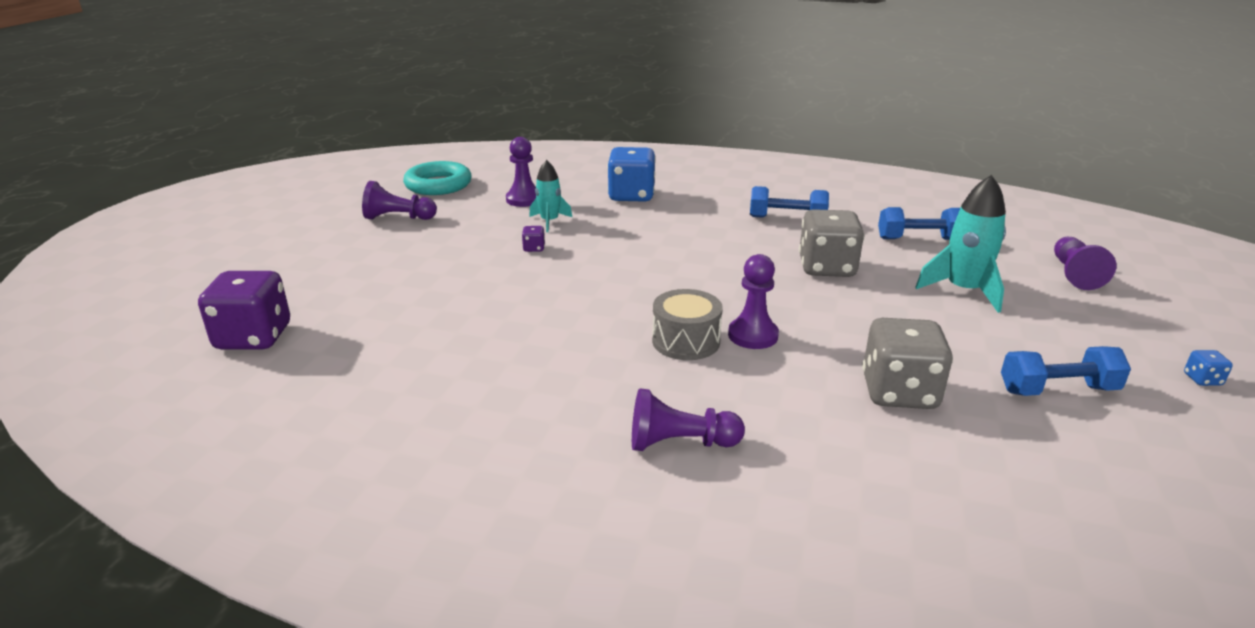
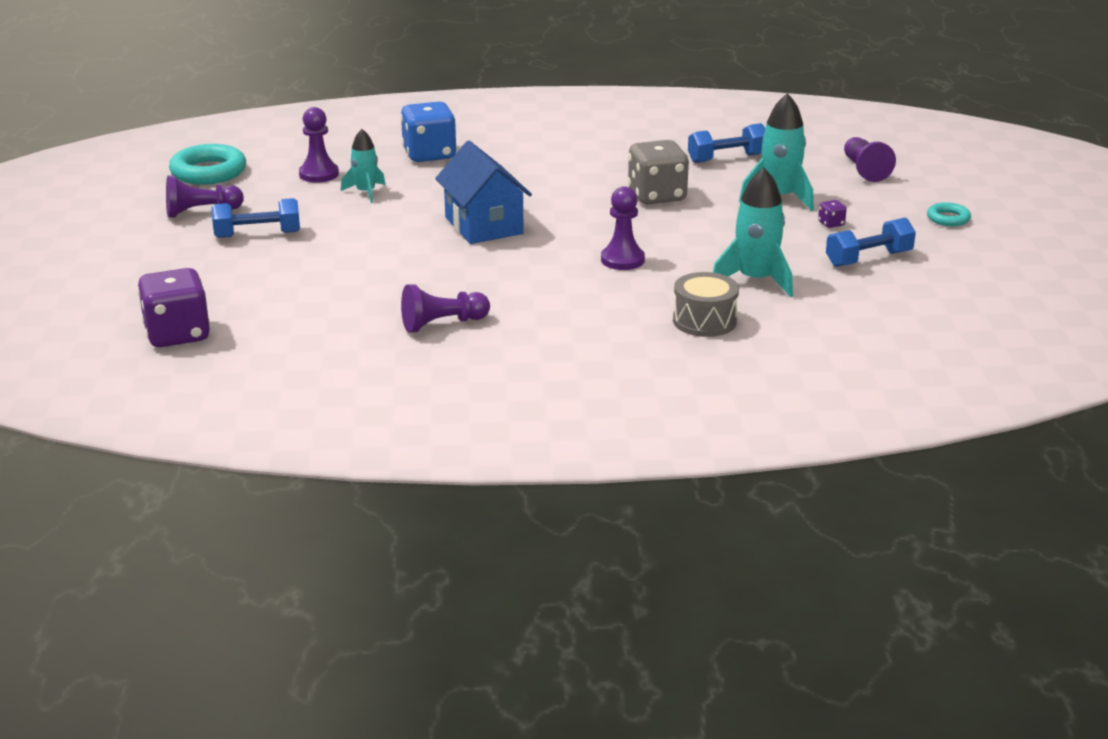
camera: 20 degrees left, 0 degrees up
(534, 248) = (372, 220): purple dice -> purple dice (831, 224)
(632, 271) = (483, 226): none -> blue house
(680, 443) = (609, 340): purple pawn -> purple pawn (442, 324)
(686, 341) = (570, 273): grey drum -> grey drum (704, 321)
(787, 219) = (598, 156): blue dumbbell -> blue dumbbell (257, 234)
(899, 392) = (755, 280): grey dice -> turquoise rocket
(1176, 352) = (948, 218): none -> turquoise ring
(1202, 379) = (967, 235): blue dice -> none

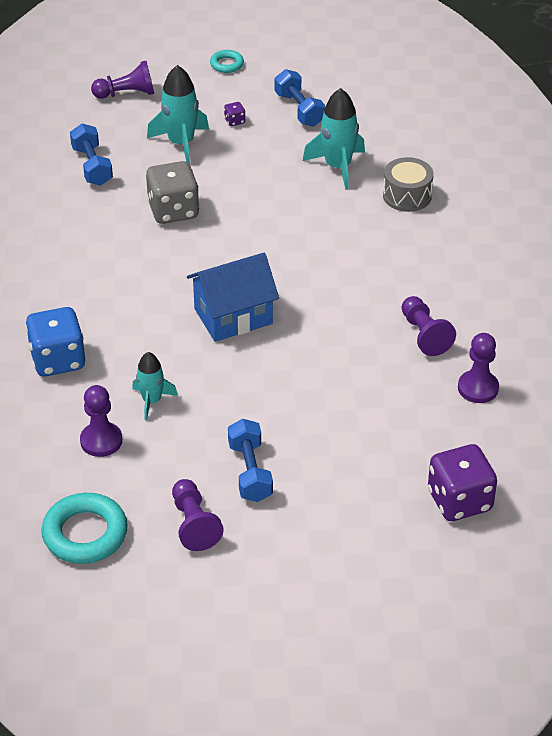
camera: 90 degrees left, 15 degrees up
(622, 260) = (303, 234): purple pawn -> purple pawn (478, 388)

